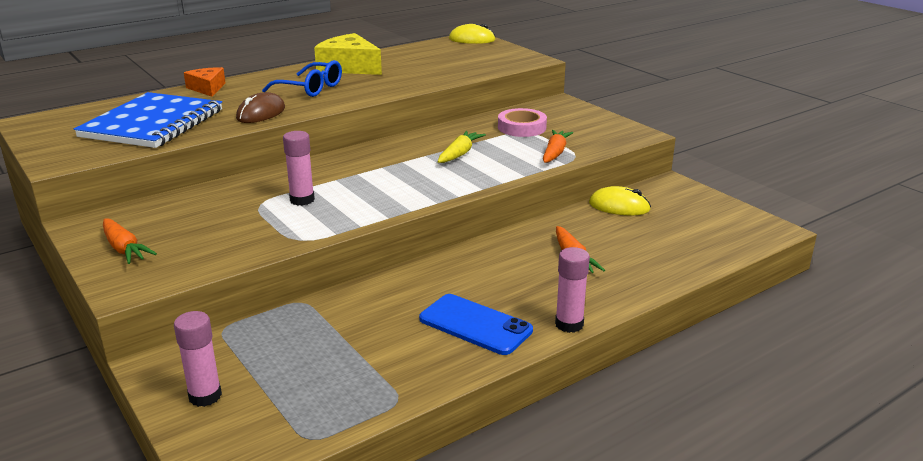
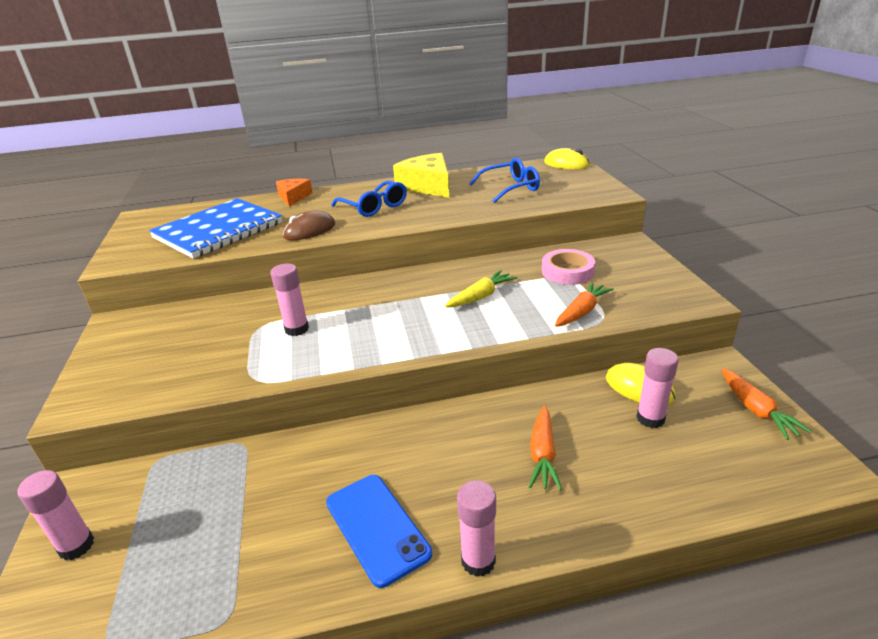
camera: 25 degrees right, 5 degrees up
(124, 249) = (116, 358): orange carrot -> orange carrot (756, 410)
(435, 62) = (510, 188): none -> blue glasses
(639, 223) = (650, 418): none -> pink glue stick

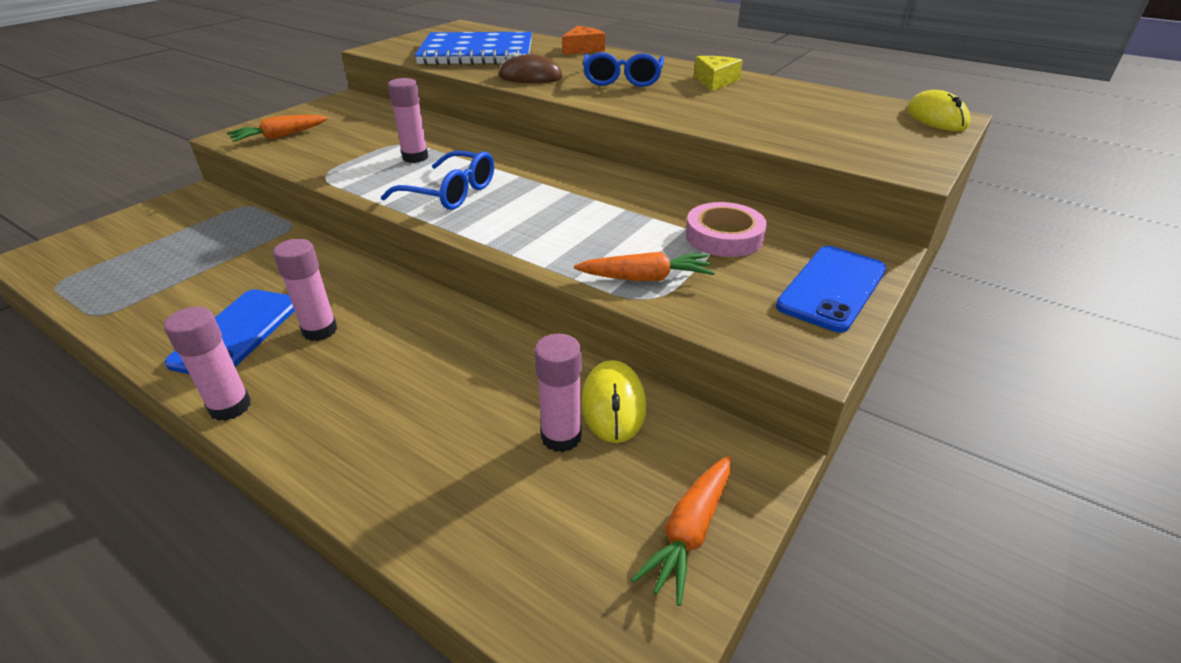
camera: 45 degrees right, 5 degrees up
(76, 546) = (140, 224): pink glue stick -> pink glue stick (320, 330)
(427, 186) = (715, 81): yellow cheese -> yellow cheese, size x0.60
(481, 296) = (589, 210): yellow carrot -> none
(510, 188) = (796, 115): blue glasses -> blue glasses (450, 193)
(542, 454) = (416, 382): orange carrot -> orange carrot (280, 136)
(650, 268) = (832, 288): none -> blue phone

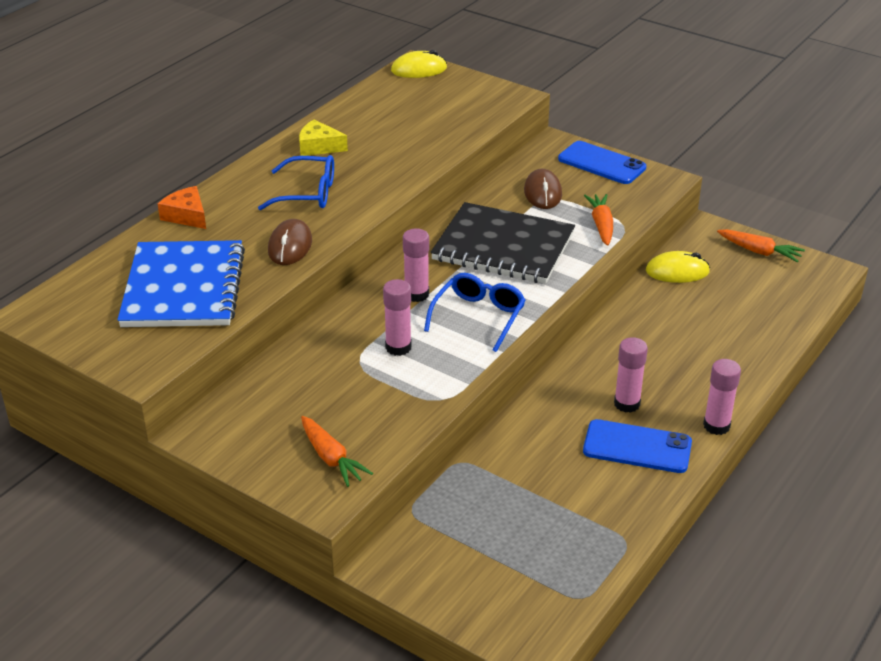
camera: 90 degrees left, 0 degrees up
(561, 437) = (708, 289): pink glue stick -> pink glue stick (416, 294)
(588, 208) = (503, 247): none -> black notebook
(724, 236) = (543, 193): pink tape -> brown mouse

